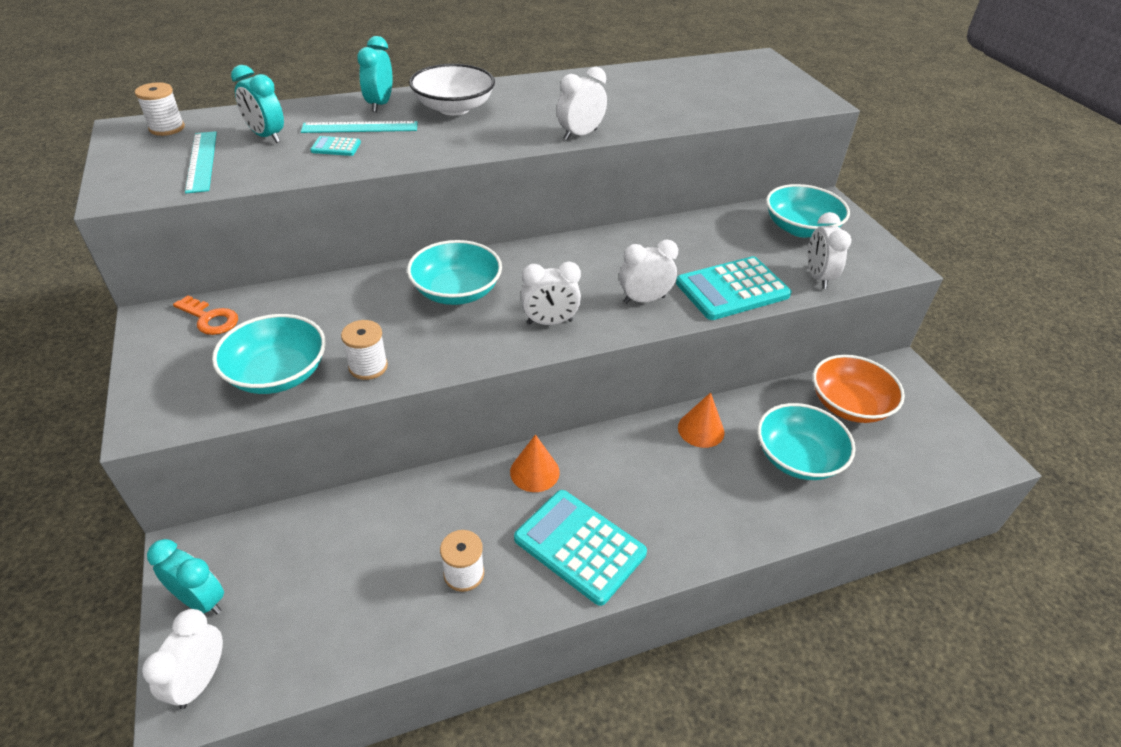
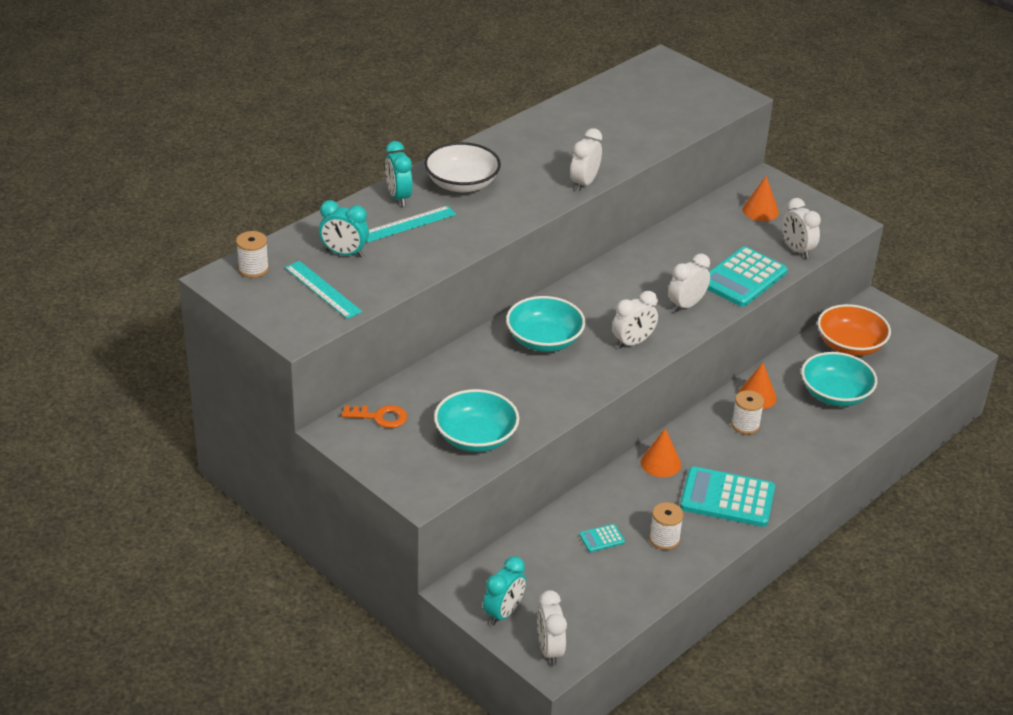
camera: 25 degrees left, 5 degrees down
(201, 600) = (503, 613): turquoise clock -> turquoise clock turned 120 degrees clockwise
(336, 147) = (410, 247): turquoise calculator -> turquoise calculator (601, 538)
(368, 367) = (534, 413): white spool -> white spool (745, 425)
(800, 228) = (760, 210): turquoise bowl -> orange cone

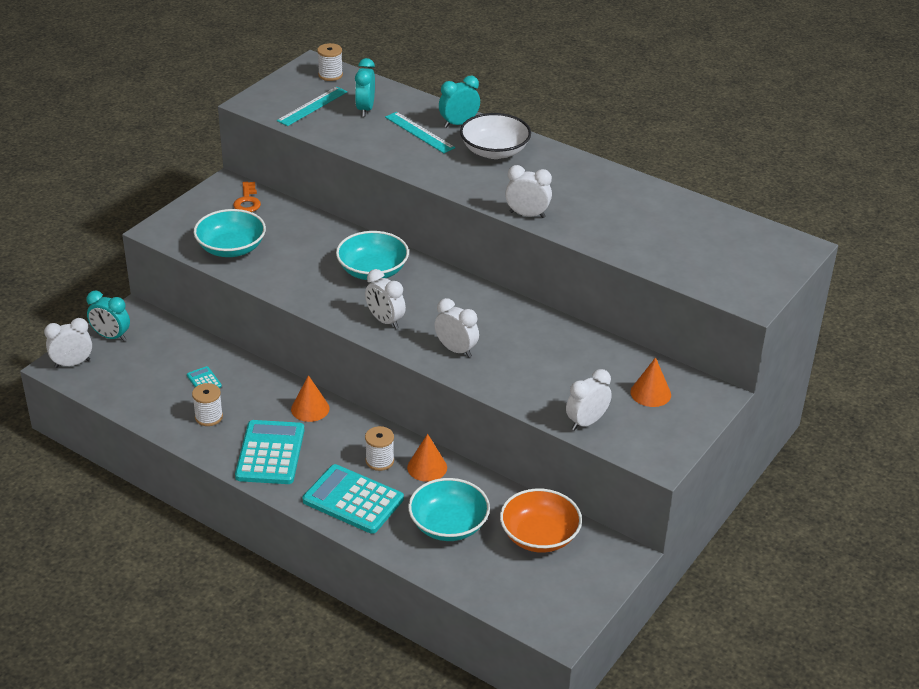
camera: 80 degrees right, 0 degrees up
(743, 278) = (517, 385): turquoise calculator -> turquoise calculator (353, 500)

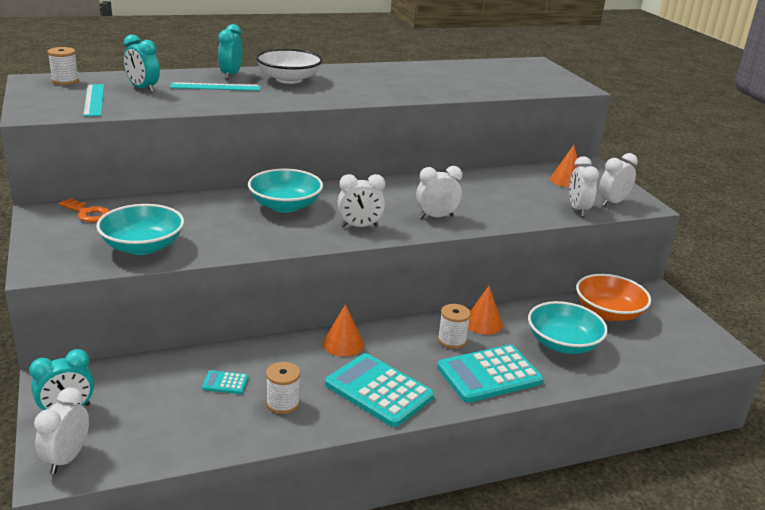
camera: 55 degrees left, 10 degrees down
(527, 215) = (388, 98): white clock -> white clock (612, 203)

